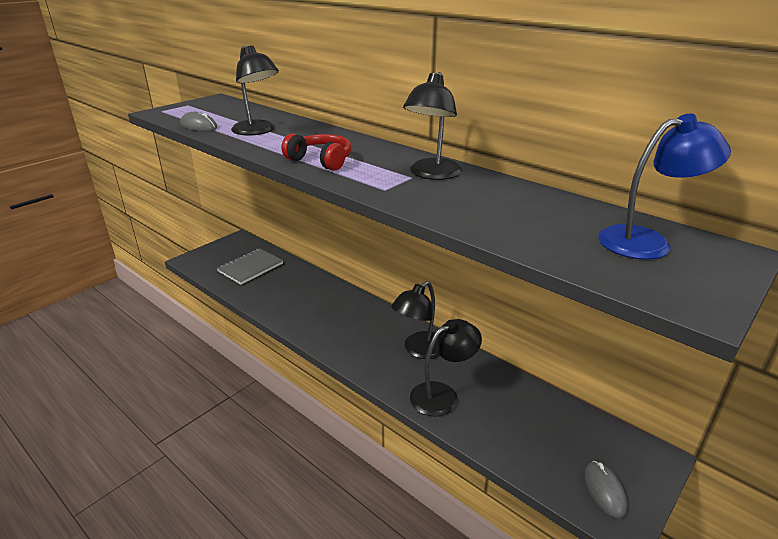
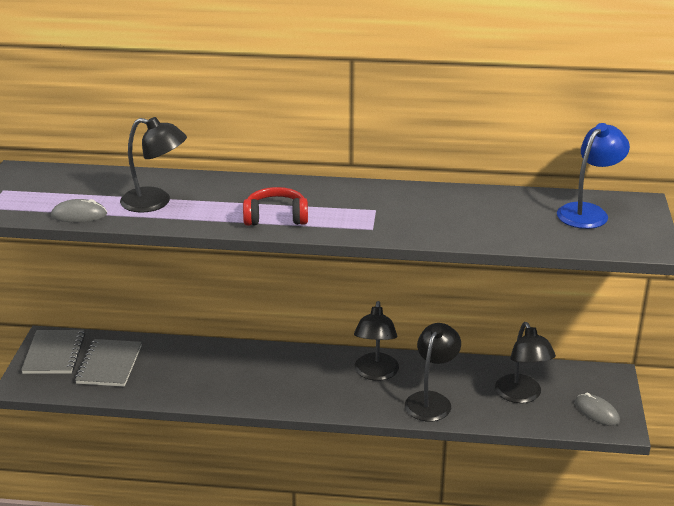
camera: 35 degrees left, 0 degrees up
(230, 249) = (54, 354): none -> grey notebook
(432, 174) = (387, 201): black lamp -> black lamp (521, 395)

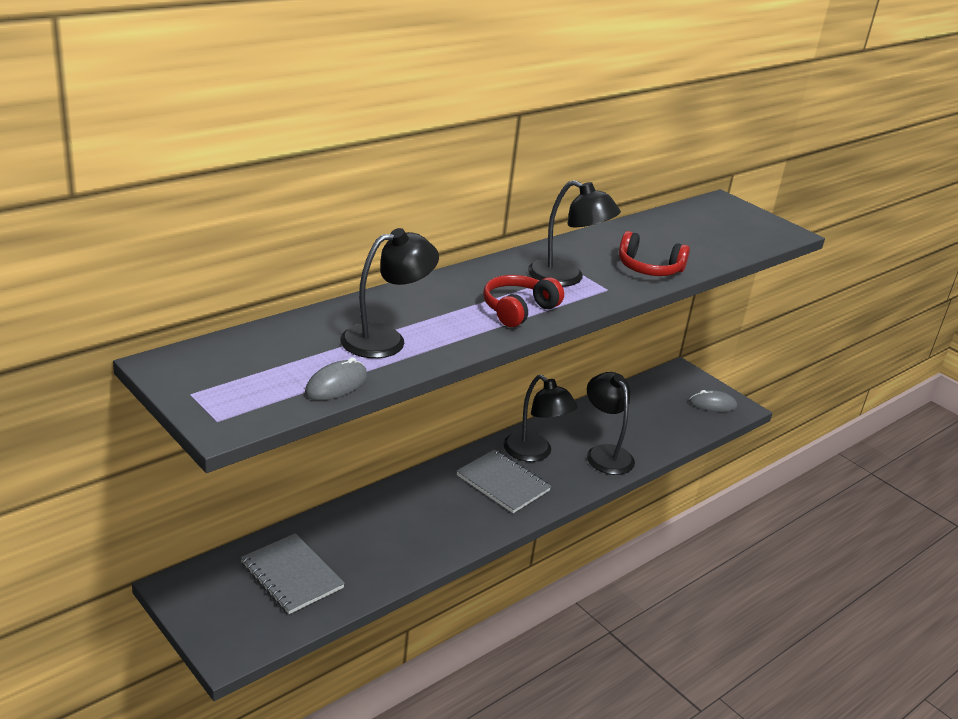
camera: 50 degrees left, 0 degrees up
(54, 354) = (211, 598): grey notebook -> grey notebook (503, 483)
(441, 227) = (648, 268): none -> red headphones
(521, 395) = (654, 416): black lamp -> black lamp (566, 278)
(588, 212) = (709, 219): blue lamp -> none

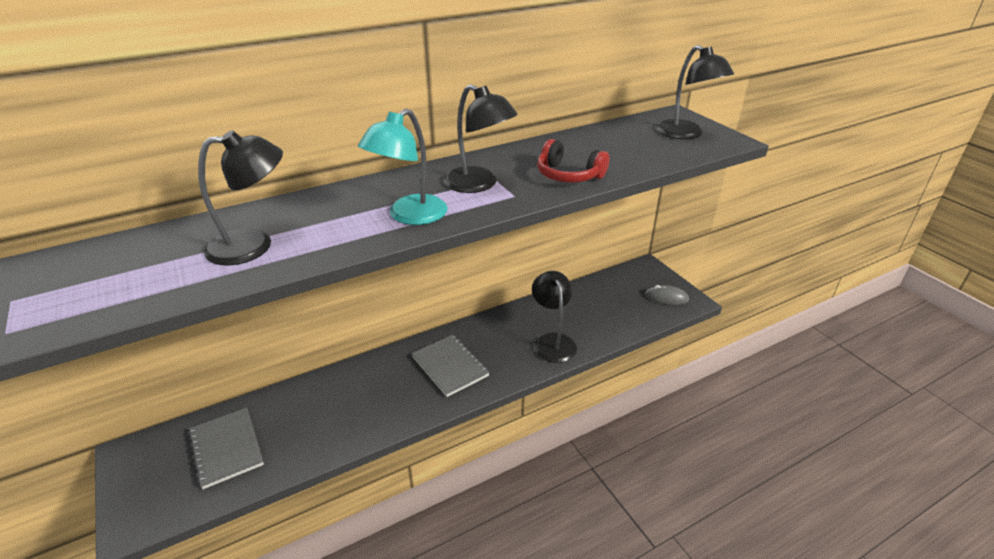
camera: 15 degrees right, 5 degrees up
(336, 384) = (163, 294): grey mouse -> none
(518, 310) = (409, 216): red headphones -> turquoise lamp
(534, 453) = (489, 338): black lamp -> black lamp (686, 134)

